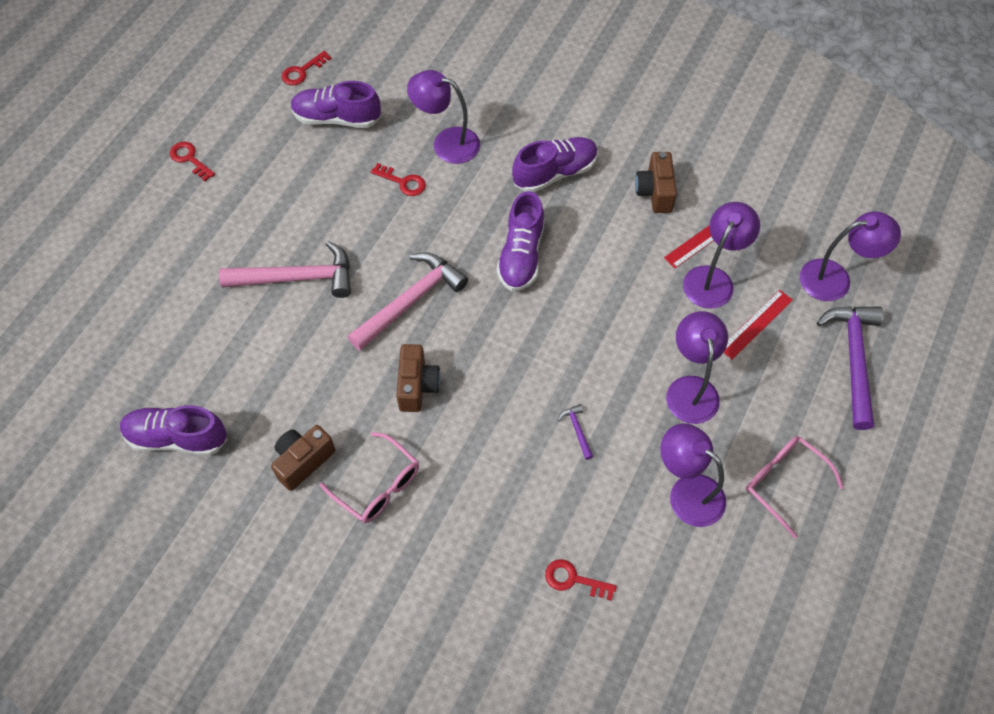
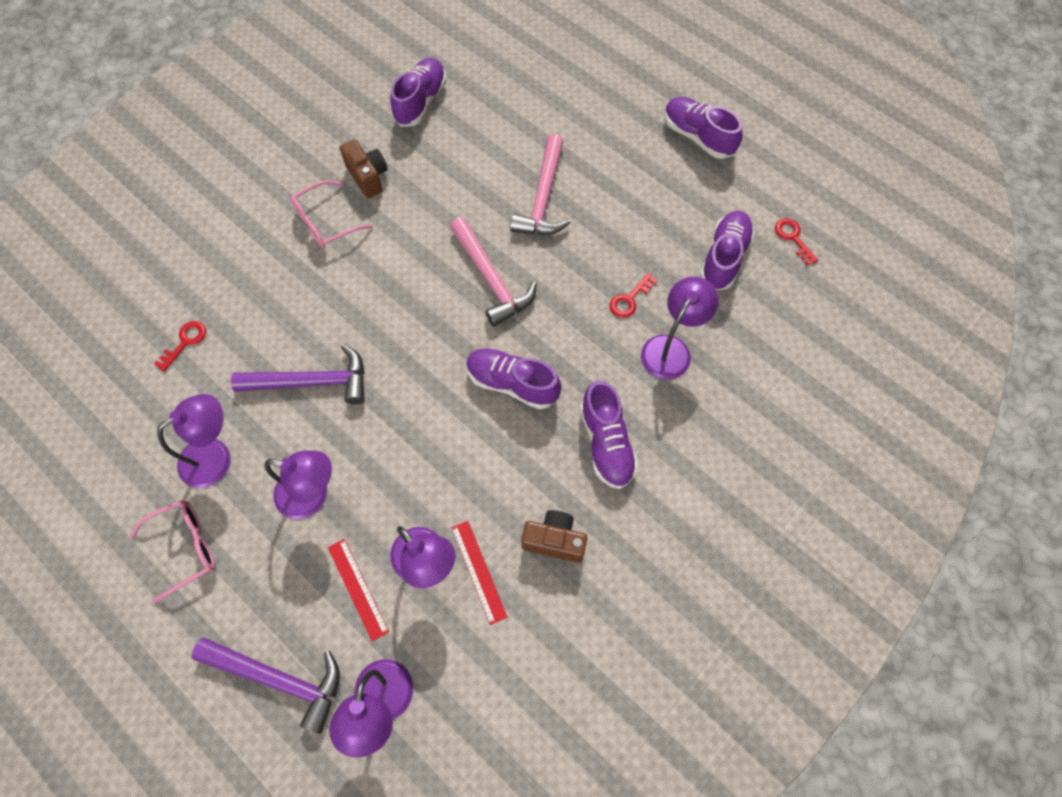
camera: 105 degrees right, 5 degrees up
(190, 159) = (698, 137): red key -> purple shoe
(417, 386) = (404, 267): brown camera -> none
(577, 430) = (312, 382): purple hammer -> purple hammer, size x2.42

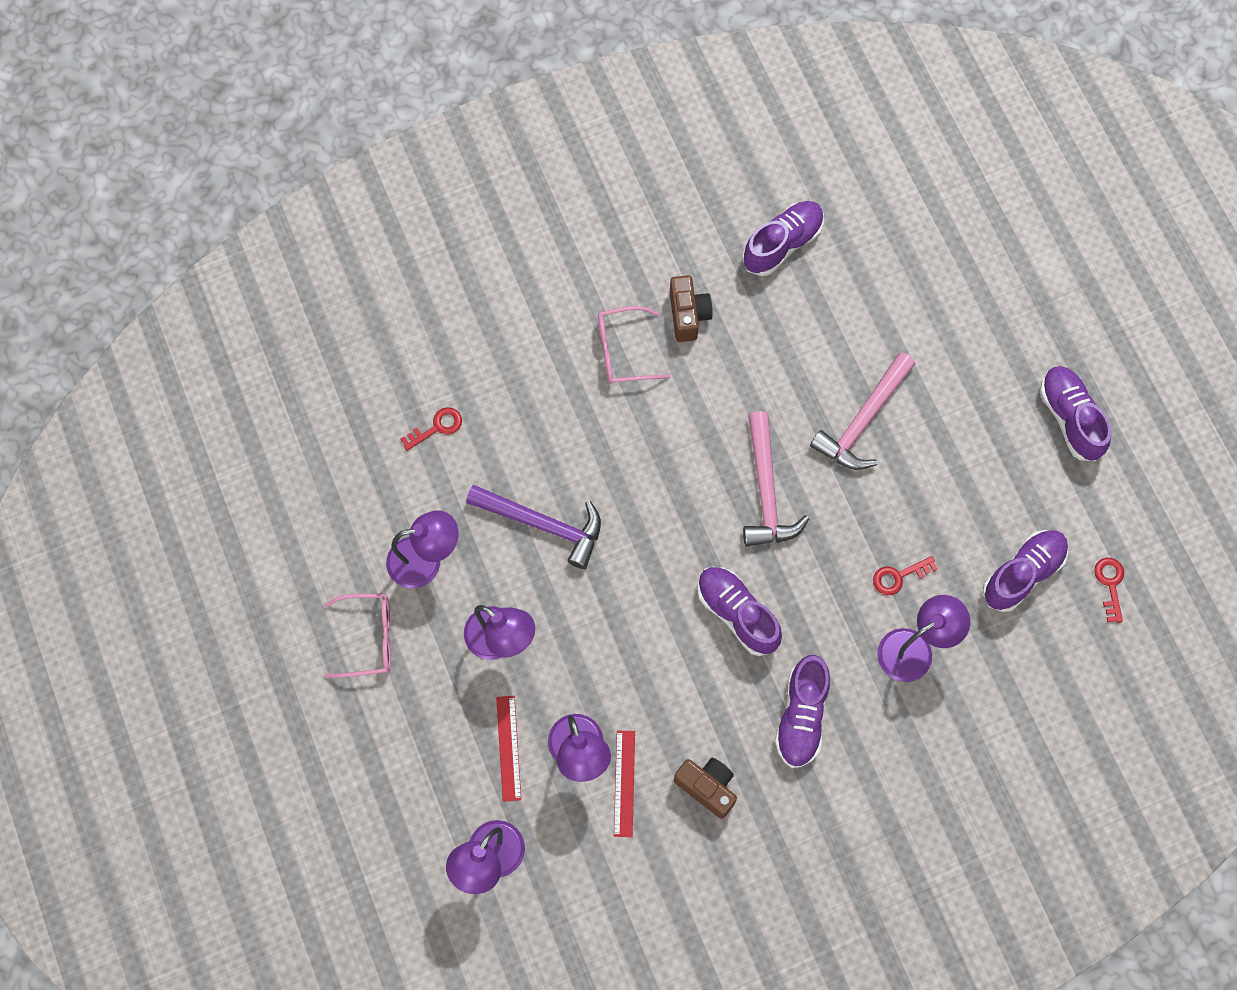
camera: 25 degrees right, 5 degrees up
(279, 679) = (410, 796): purple hammer -> none

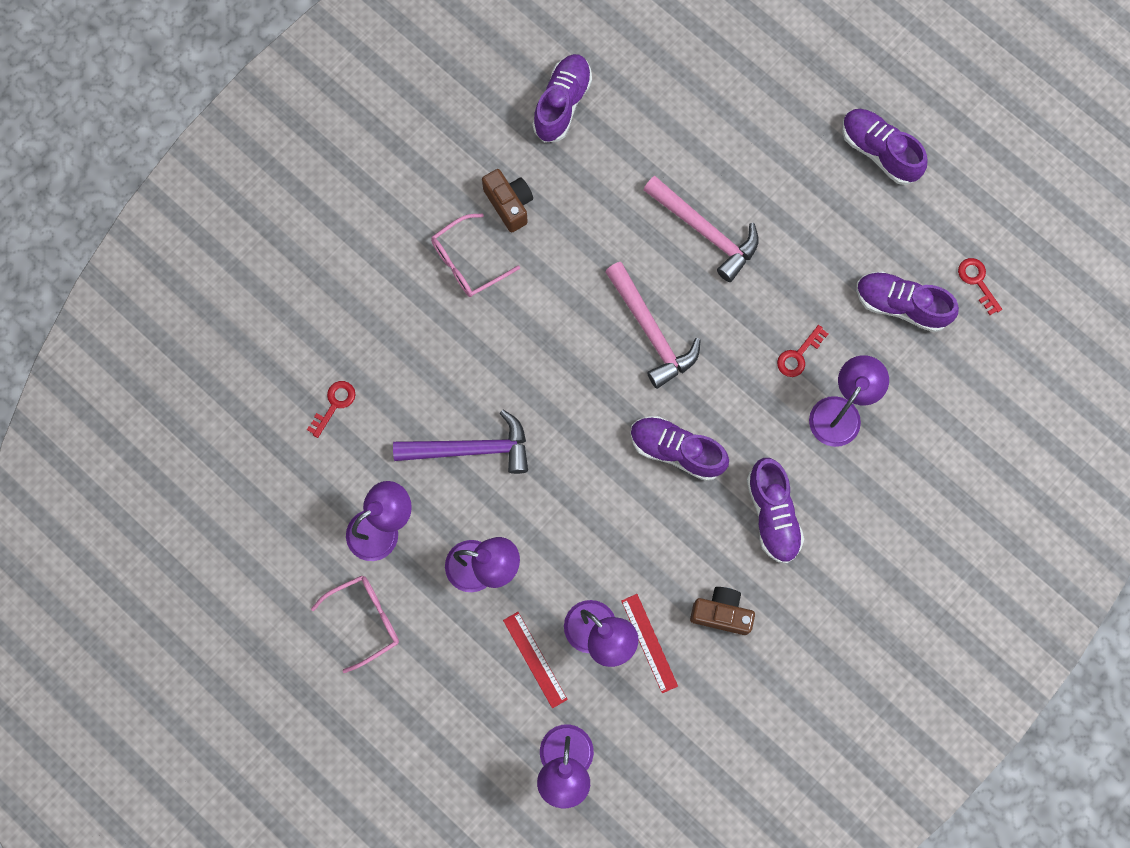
camera: 25 degrees left, 5 degrees up
(863, 421) = (705, 231): pink hammer -> pink hammer turned 60 degrees counterclockwise
(1022, 574) = (901, 305): purple shoe -> purple shoe turned 90 degrees counterclockwise

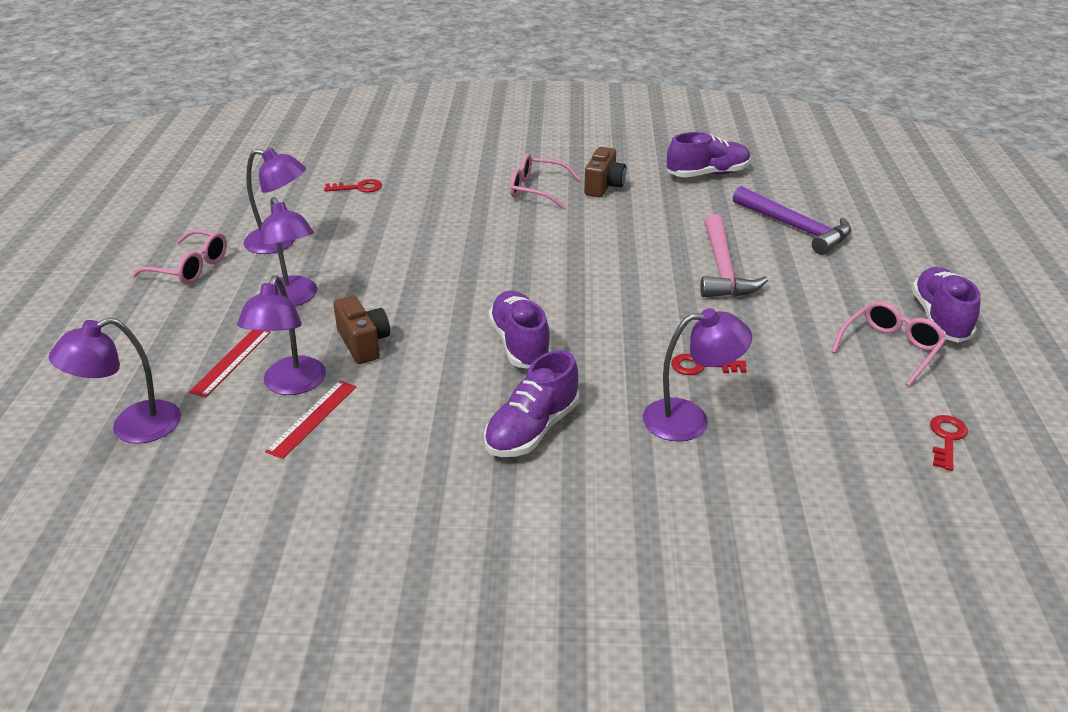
camera: 50 degrees right, 40 degrees down
(471, 449) = (392, 250): purple hammer -> purple hammer (795, 228)
(651, 331) = (603, 283): pink hammer -> none
(721, 613) = (391, 448): brown camera -> brown camera (363, 343)
(880, 219) = (890, 349): none -> pink glasses
(901, 305) = (842, 402): purple shoe -> none

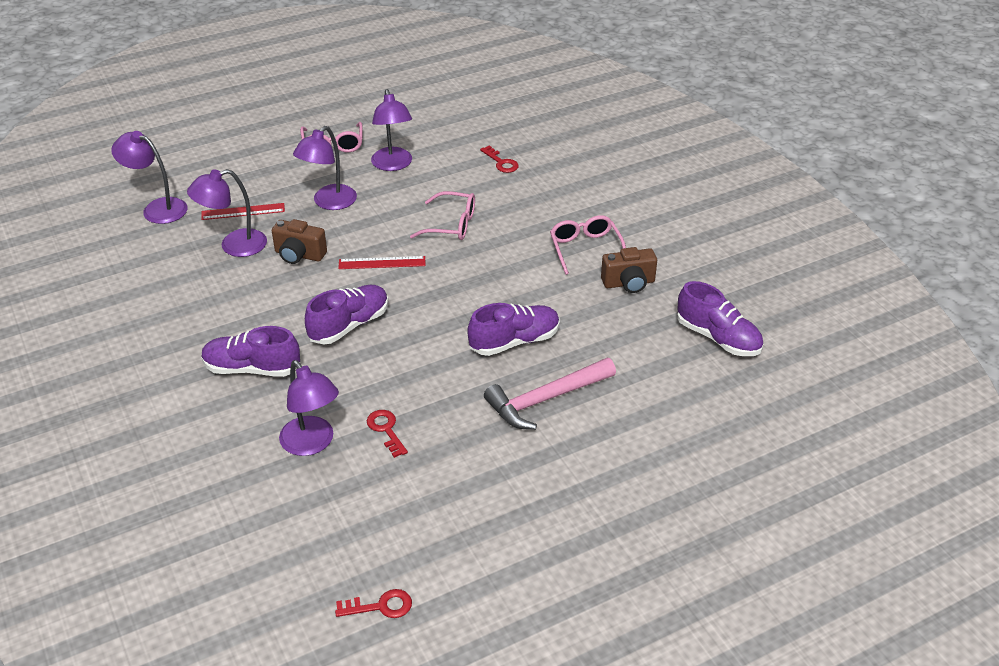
camera: 60 degrees right, 5 degrees up
(312, 418) = (206, 270): red ruler -> red ruler (382, 263)
(363, 343) = (299, 255): brown camera -> brown camera turned 75 degrees clockwise
(795, 228) = (665, 426): purple hammer -> none
(890, 349) = (495, 541): pink glasses -> pink glasses (451, 225)
(940, 318) = (576, 567): purple shoe -> purple shoe (514, 341)

